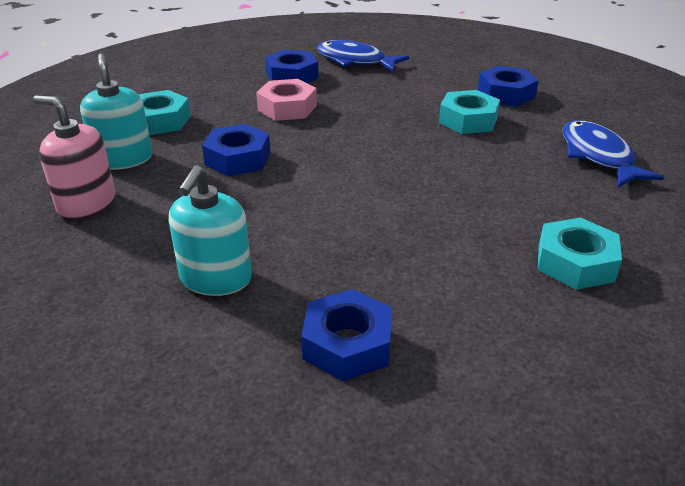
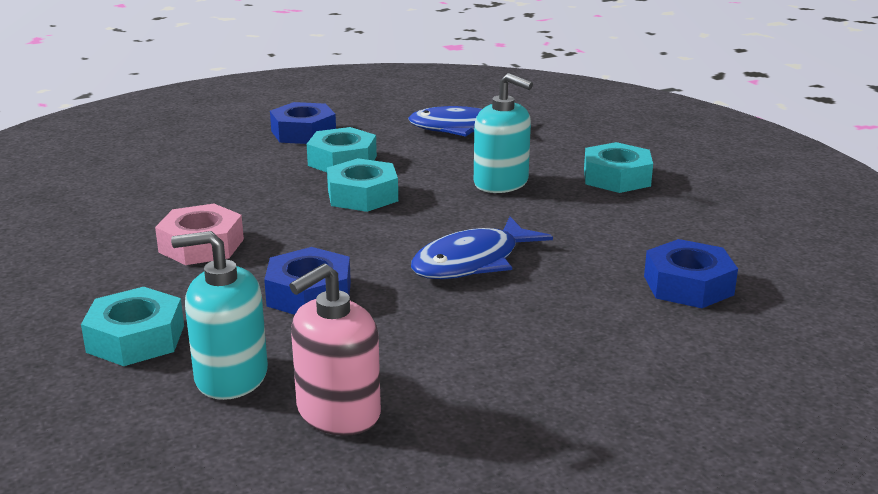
camera: 70 degrees left, 10 degrees down
(215, 278) = (561, 336): turquoise soap dispenser -> turquoise soap dispenser (501, 183)
(292, 76) = (105, 228): blue nut -> none
(355, 61) = (113, 184): blue fish -> blue fish (472, 262)
(410, 142) = (362, 195): none -> turquoise nut

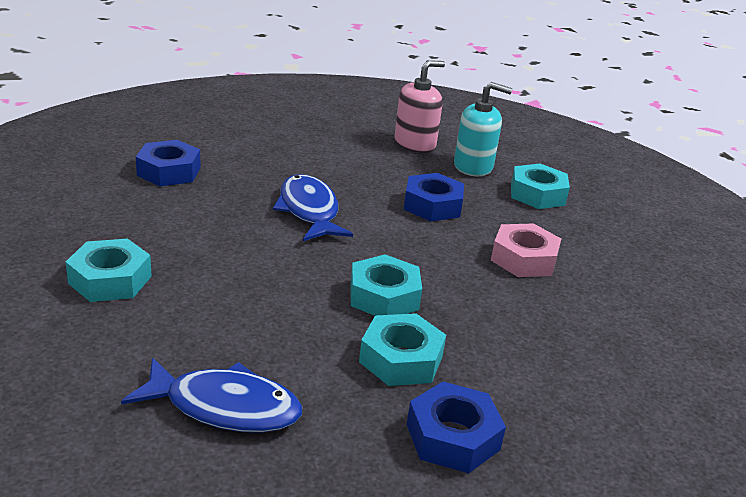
camera: 175 degrees left, 5 degrees up
(472, 262) = (309, 211): blue fish -> blue fish turned 75 degrees counterclockwise
(501, 183) = (236, 292): turquoise soap dispenser -> none

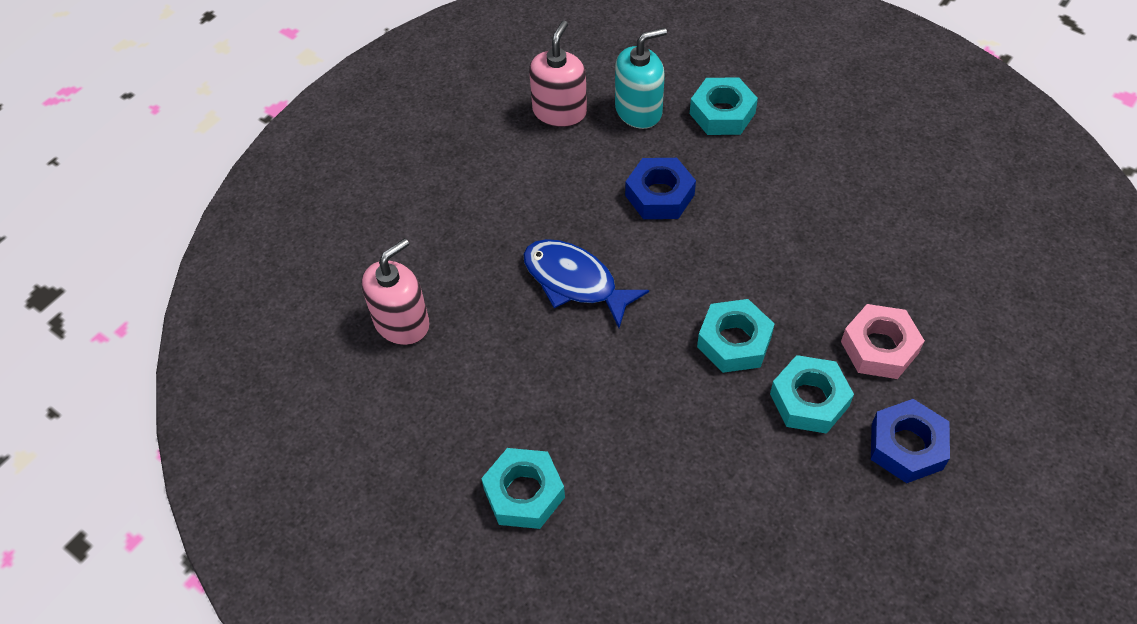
camera: 30 degrees left, 25 degrees up
(169, 171) = (402, 322): blue nut -> pink soap dispenser
(224, 407) = (749, 544): blue fish -> none
(523, 259) = (786, 213): pink nut -> pink nut (879, 347)

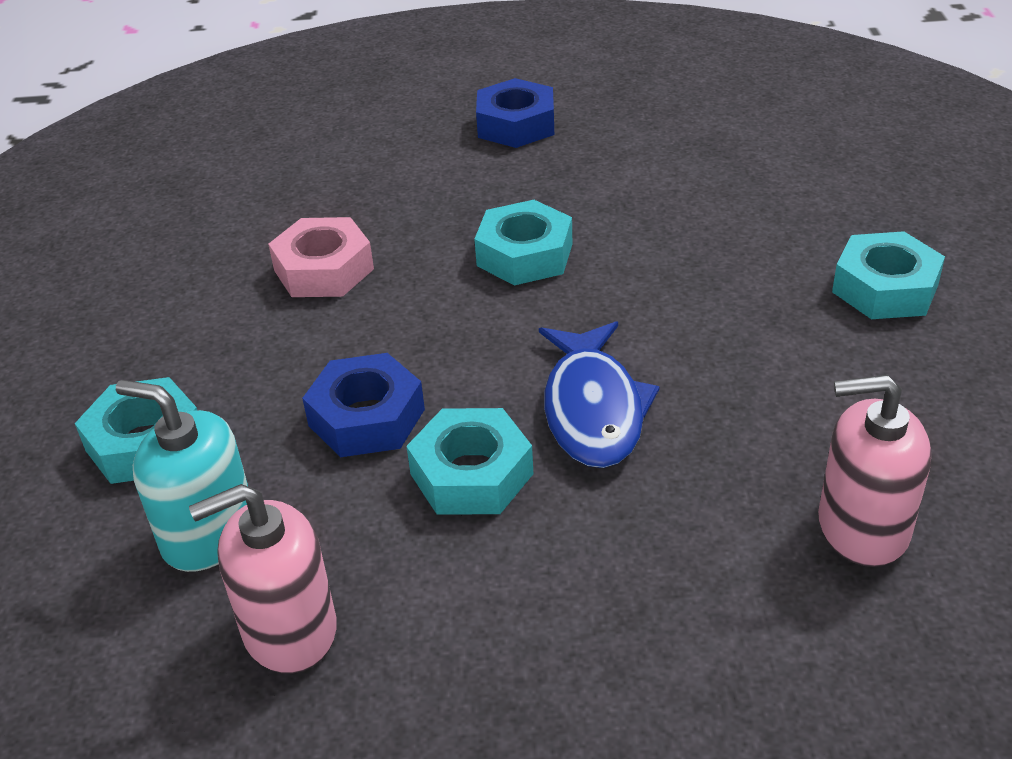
camera: 130 degrees left, 15 degrees down
(809, 400) = (535, 185): turquoise nut -> turquoise nut (471, 474)
(879, 347) = (422, 176): pink nut -> pink nut (324, 269)

